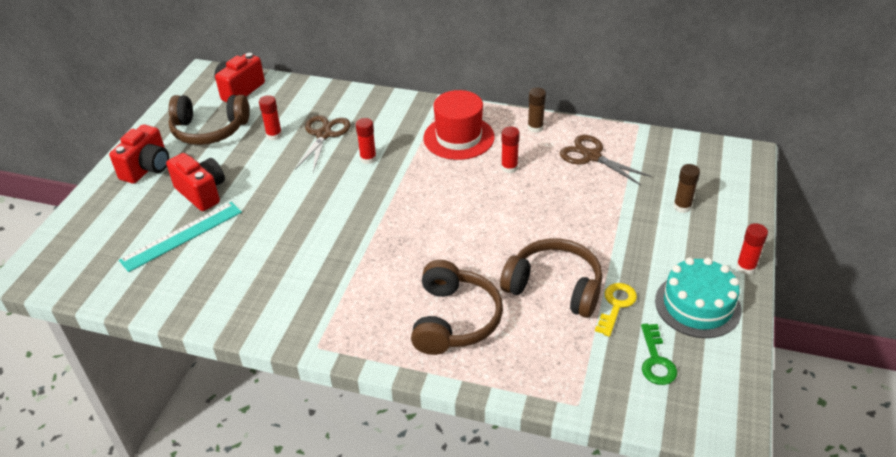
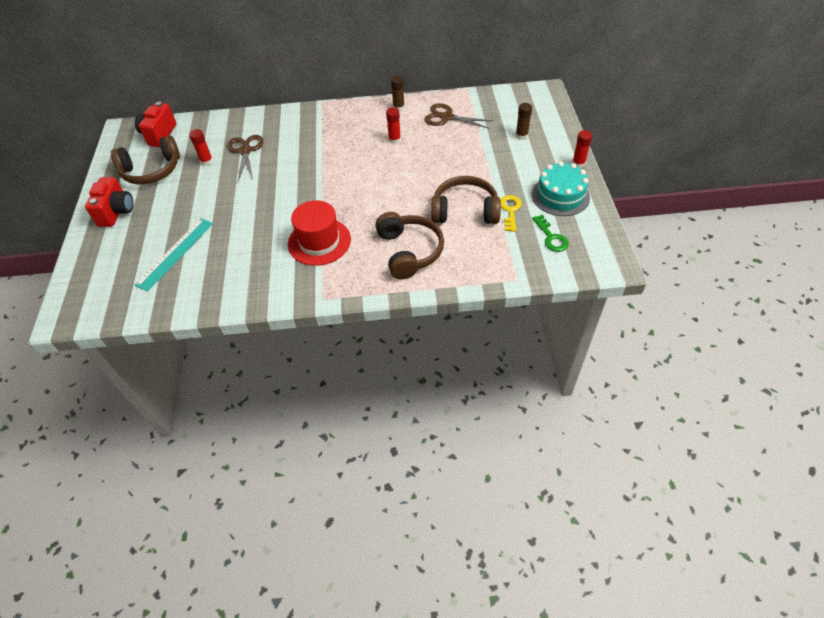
camera: 20 degrees left, 10 degrees up
(202, 193) = (173, 218): red camera -> none
(368, 158) = (289, 159): red glue stick -> none
(459, 137) = (348, 128): red hat -> red hat (319, 241)

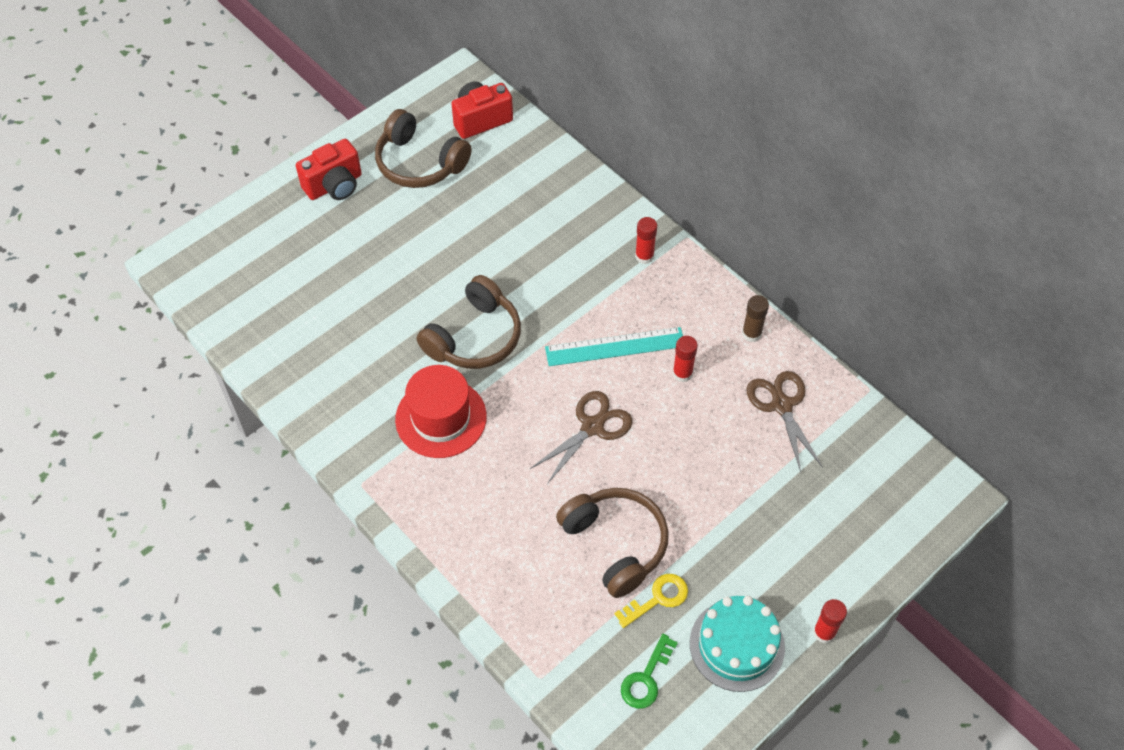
camera: 50 degrees right, 5 degrees up
(175, 253) = (319, 290): turquoise ruler -> turquoise ruler (615, 347)
(206, 161) = (477, 203): red glue stick -> red glue stick (644, 256)
(245, 151) = (526, 227): brown scissors -> brown scissors (592, 427)
(409, 251) = (497, 525): brown headphones -> brown headphones (474, 337)
(521, 135) = (823, 523): brown glue stick -> none

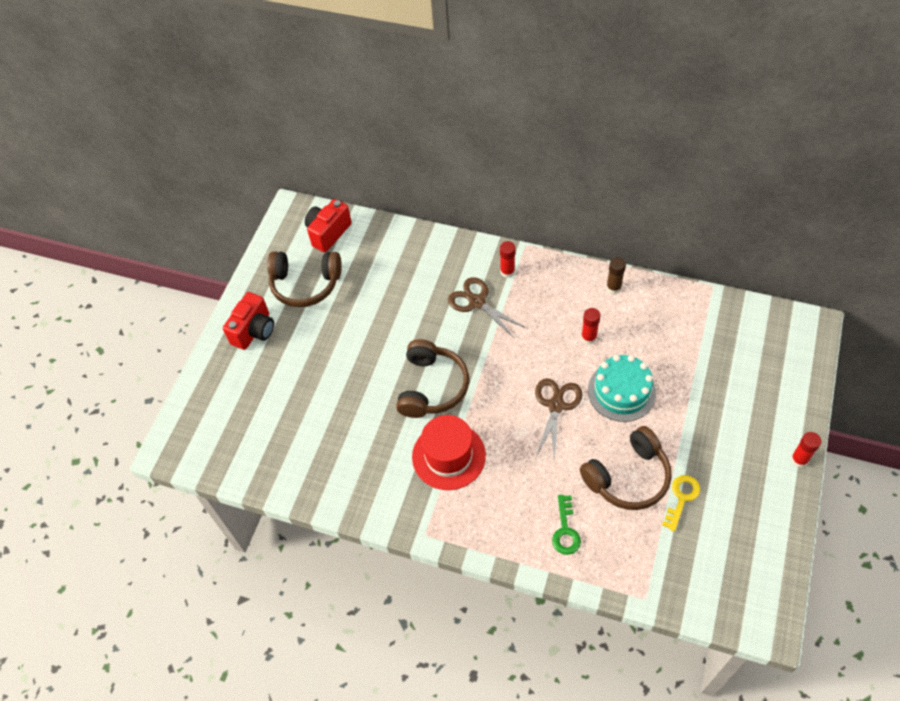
camera: 25 degrees left, 0 degrees up
(615, 347) = (532, 343): turquoise ruler -> none
(615, 544) = (628, 477): brown headphones -> brown headphones turned 120 degrees clockwise
(646, 678) = (713, 556): green key -> green key (565, 530)
(737, 645) = (753, 500): turquoise cake -> turquoise cake (621, 391)
(781, 405) = (666, 325): brown scissors -> brown scissors (477, 302)

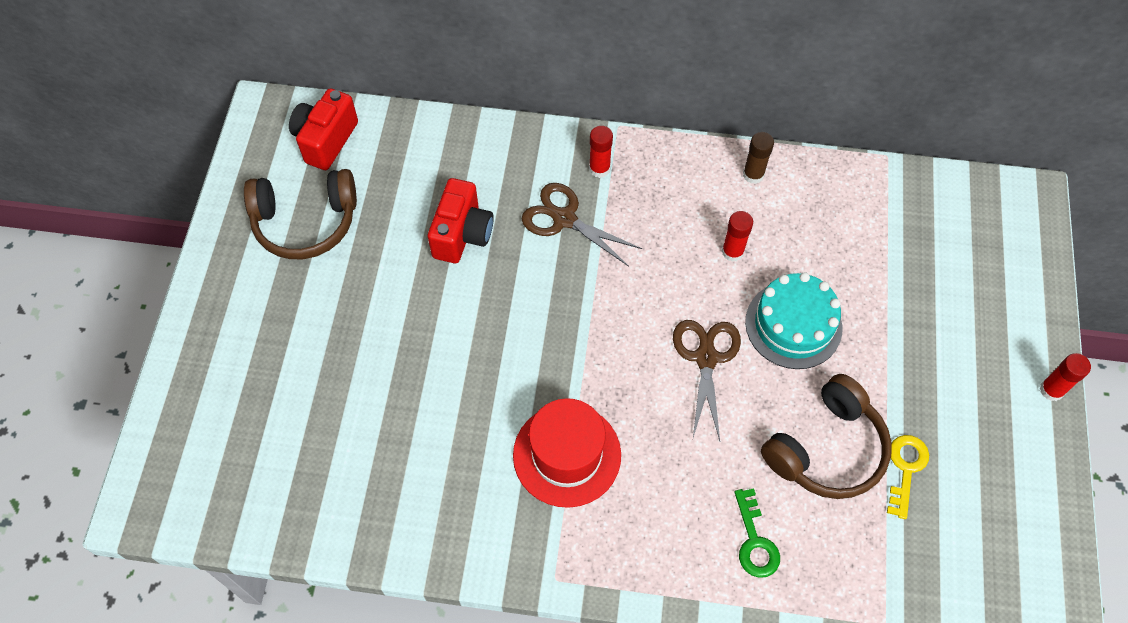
camera: 15 degrees left, 5 degrees up
(254, 331) = (240, 303): red camera -> red camera (462, 234)
(432, 387) = (522, 354): brown headphones -> none

